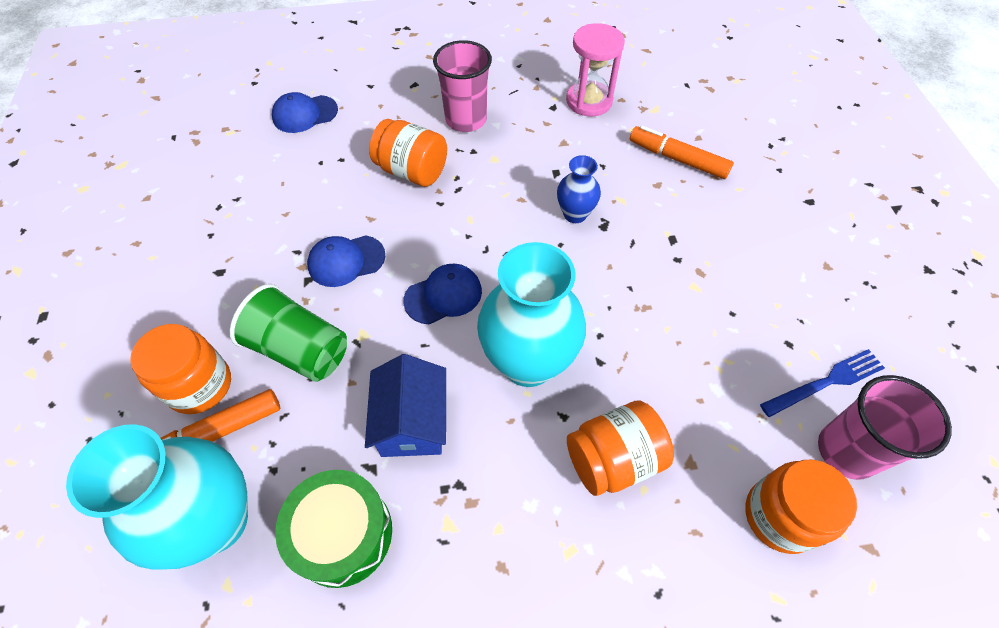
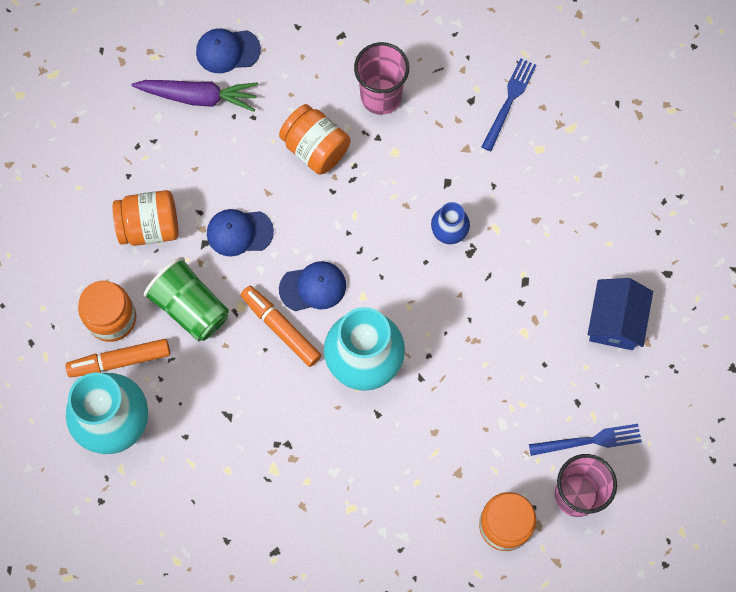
camera: 15 degrees right, 15 degrees up
(280, 154) = (198, 97): none -> purple carrot
(342, 534) = (201, 456): green drum -> none
(412, 422) = (264, 389): blue house -> blue house (615, 321)
(589, 101) = (509, 101): pink hourglass -> blue fork
(613, 459) = (403, 455): orange jar -> orange jar (149, 226)
(678, 159) = (567, 196): orange marker -> orange marker (281, 328)

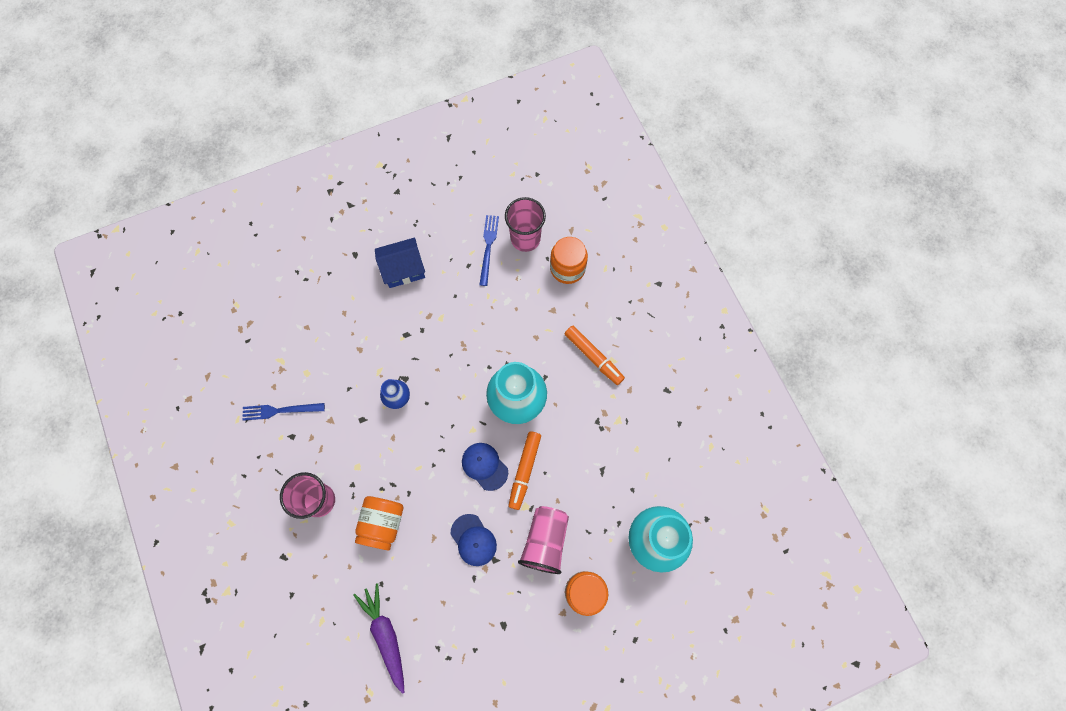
camera: 120 degrees left, 0 degrees up
(120, 361) = (609, 566): orange marker -> orange marker (593, 357)
(149, 226) = (504, 608): orange jar -> none
(190, 307) = (545, 541): green cup -> pink cup
(227, 51) = (337, 636): blue cap -> none
(589, 441) = (488, 247): blue fork -> blue fork turned 45 degrees clockwise

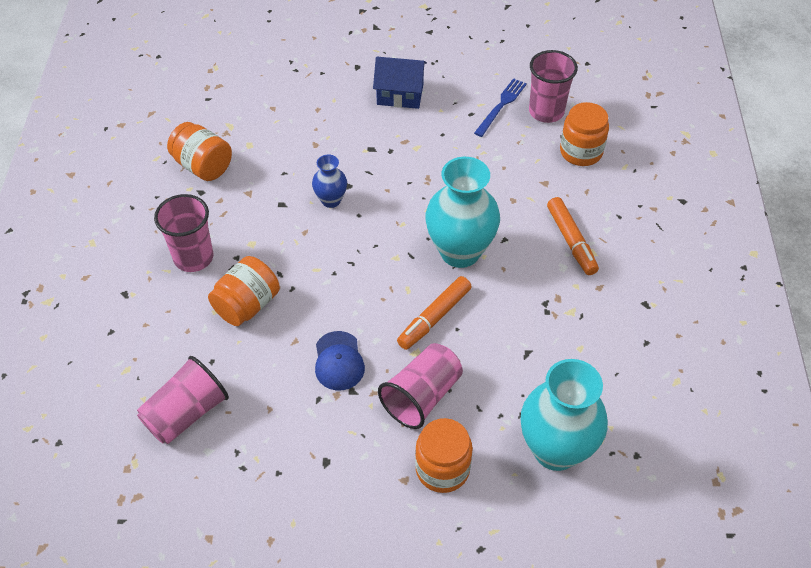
camera: 25 degrees right, 20 degrees down
(280, 410) = (203, 166): blue fork -> orange jar
(385, 635) = (186, 413): purple carrot -> pink cup
(484, 466) = (390, 295): blue cap -> none

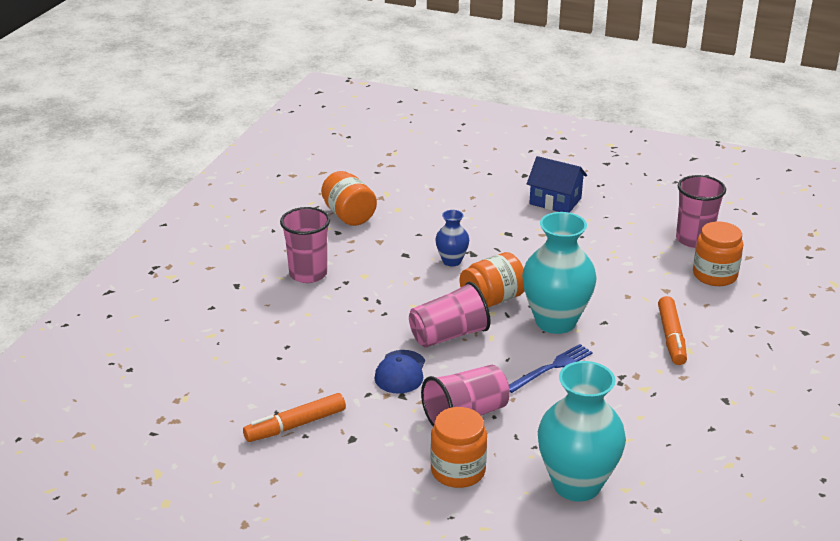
camera: 20 degrees right, 20 degrees down
(186, 413) = (246, 376): pink cup -> pink cup (448, 335)
(247, 305) = (338, 316): orange jar -> orange jar (492, 299)
(434, 317) = (506, 362): orange marker -> orange marker (295, 425)
(501, 106) = (650, 227): blue fork -> blue fork (551, 368)

